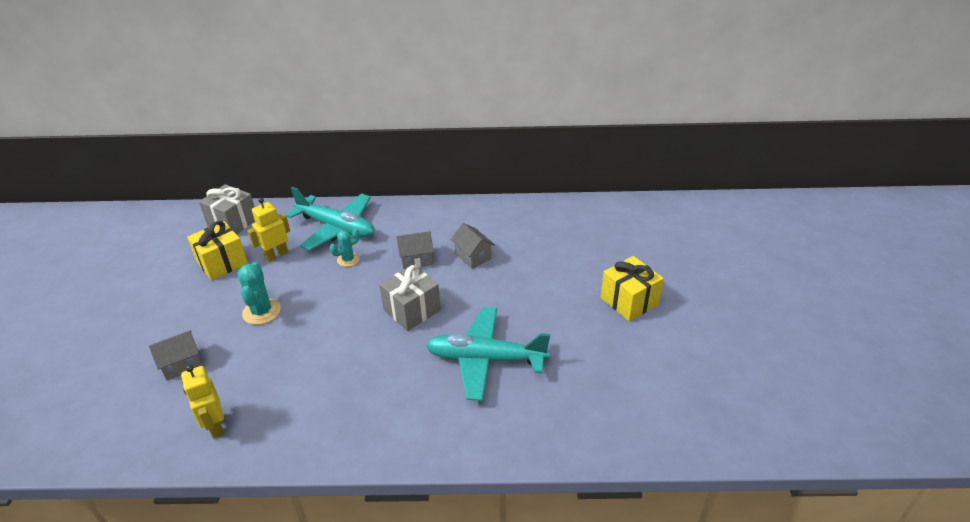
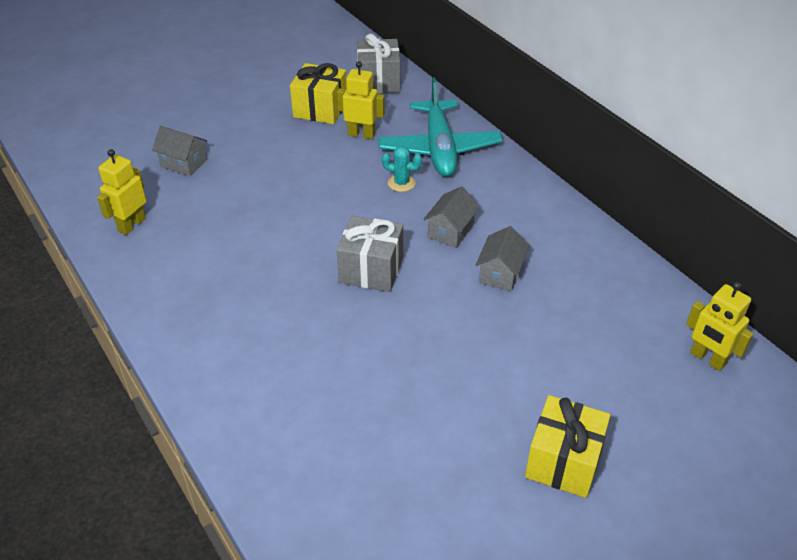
camera: 55 degrees right, 5 degrees up
(261, 311) = (281, 170): turquoise cactus -> none
(416, 259) = (450, 231): grey house -> grey house turned 75 degrees clockwise
(485, 359) = (348, 367): turquoise plane -> none
(603, 216) = (707, 359): none -> yellow robot

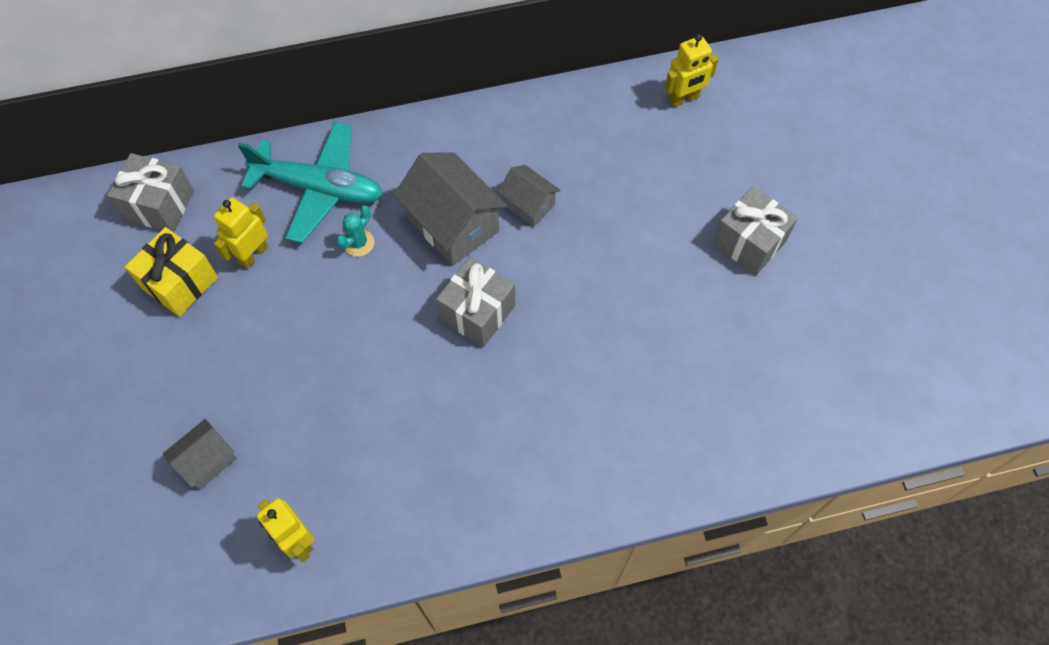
camera: 70 degrees left, 20 degrees up
(450, 231) = (453, 224): grey house -> grey house, size x1.77
(563, 461) = (749, 242): yellow gift -> grey gift

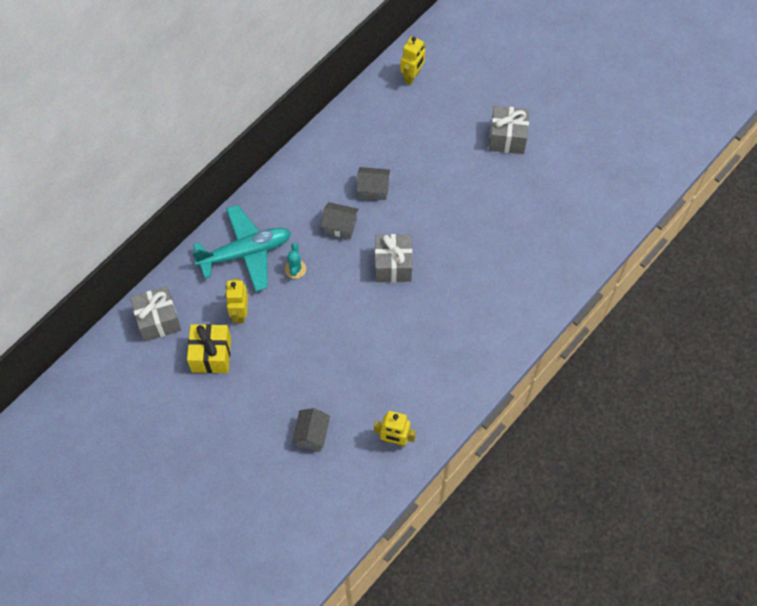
camera: 35 degrees left, 0 degrees up
(453, 224) = (340, 226): grey house -> grey house, size x0.57

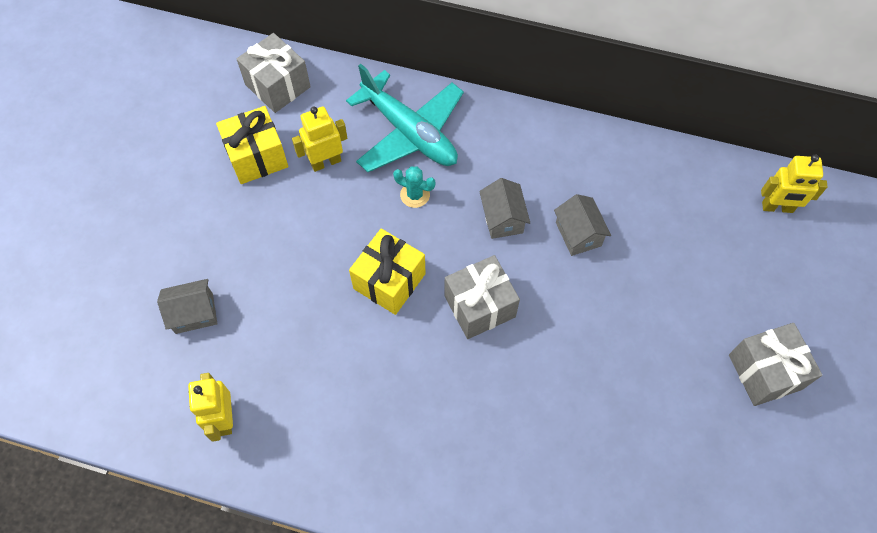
camera: 65 degrees right, 0 degrees up
(295, 269) = (415, 195): turquoise cactus -> turquoise cactus turned 45 degrees clockwise
(349, 309) = (389, 281): none -> yellow gift

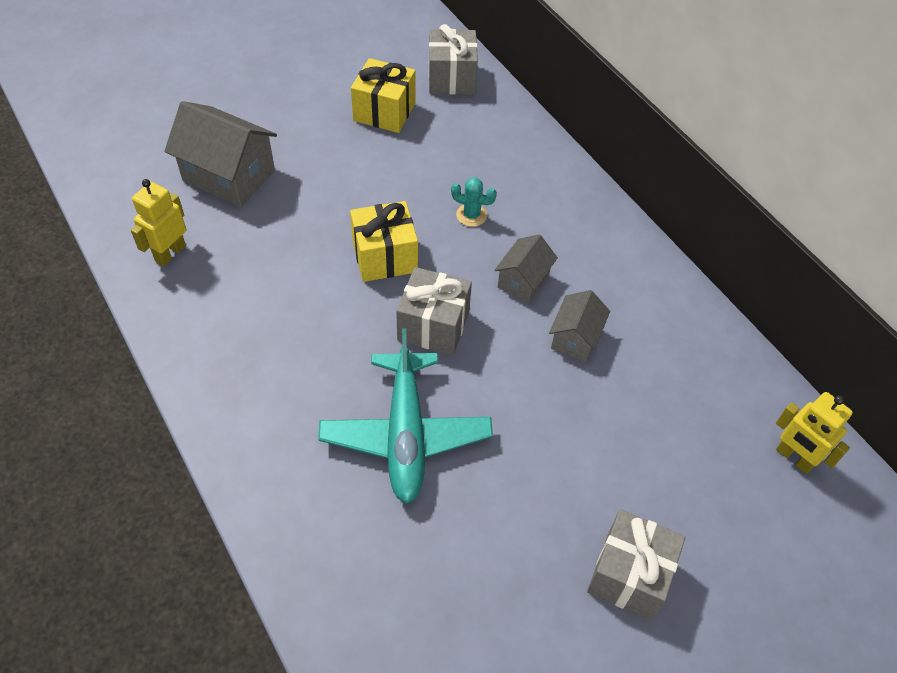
camera: 40 degrees right, 10 degrees down
(194, 313) = (229, 175): grey house -> grey house, size x1.77
(325, 162) = (429, 148): yellow robot -> none
(409, 132) = (516, 172): turquoise plane -> turquoise plane (406, 434)
(415, 195) = (471, 215): turquoise cactus -> turquoise cactus turned 45 degrees counterclockwise

